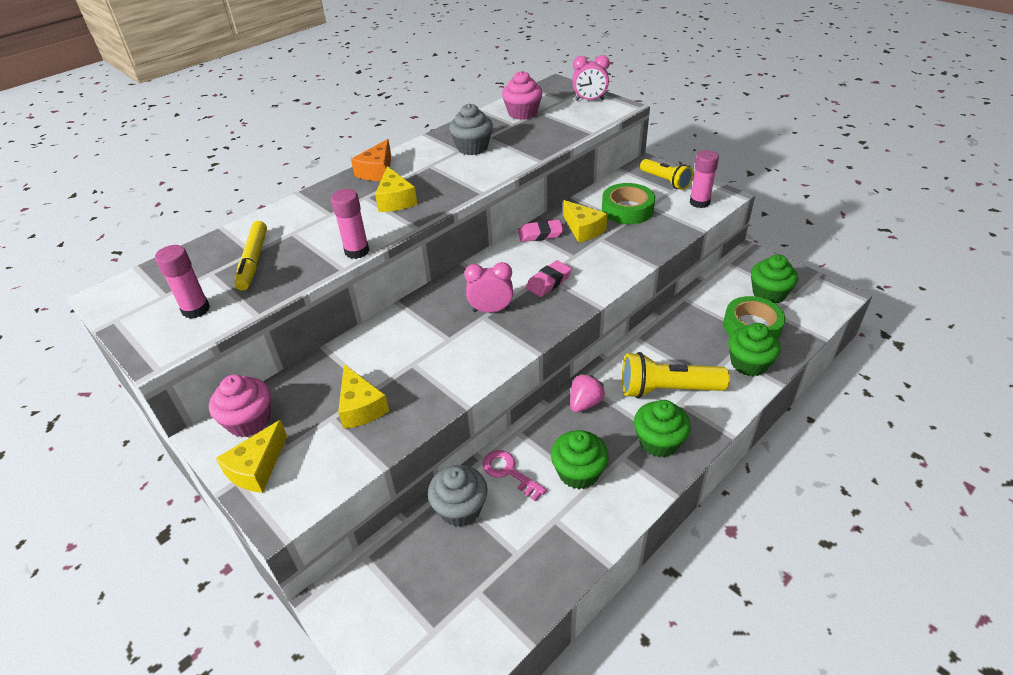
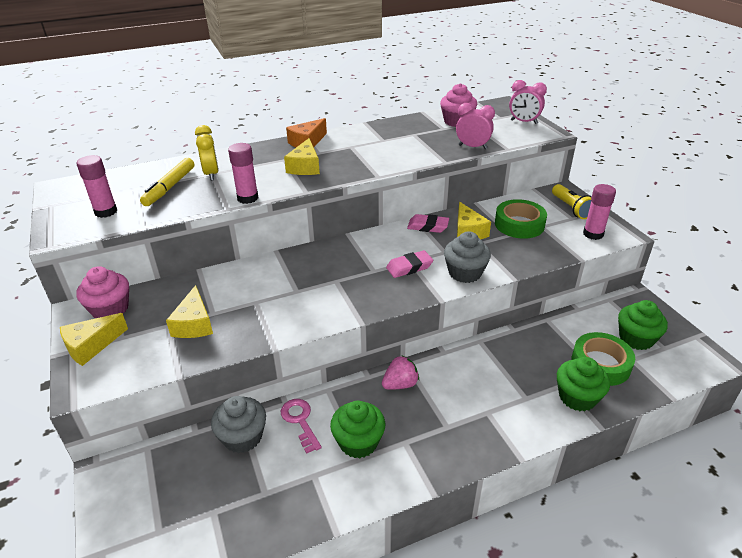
camera: 20 degrees right, 5 degrees down
(292, 234) = (211, 174): none -> yellow clock
(472, 147) = (395, 140): grey cupcake -> grey cupcake (465, 273)
(491, 310) = (345, 277): pink clock -> pink clock (472, 147)
(658, 442) = (447, 440): green cupcake -> none
(667, 390) = (483, 396): yellow flashlight -> none

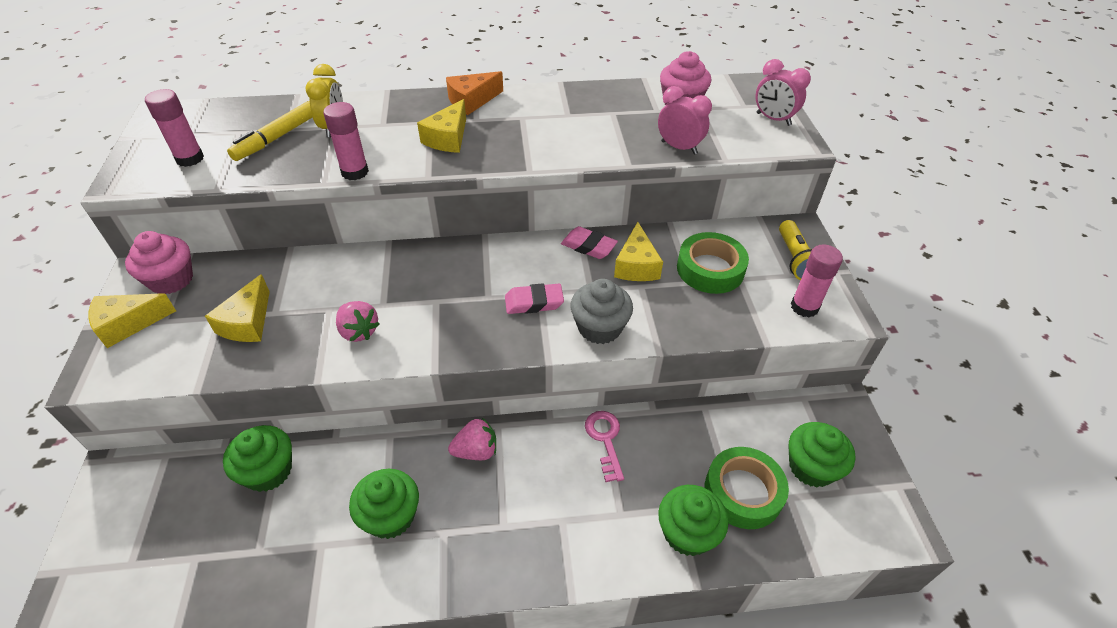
camera: 15 degrees right, 10 degrees up
(242, 437) = (268, 471): grey cupcake -> green cupcake
(288, 311) = (359, 331): none -> pink strawberry
(300, 421) = (339, 468): pink key -> pink key (605, 440)

